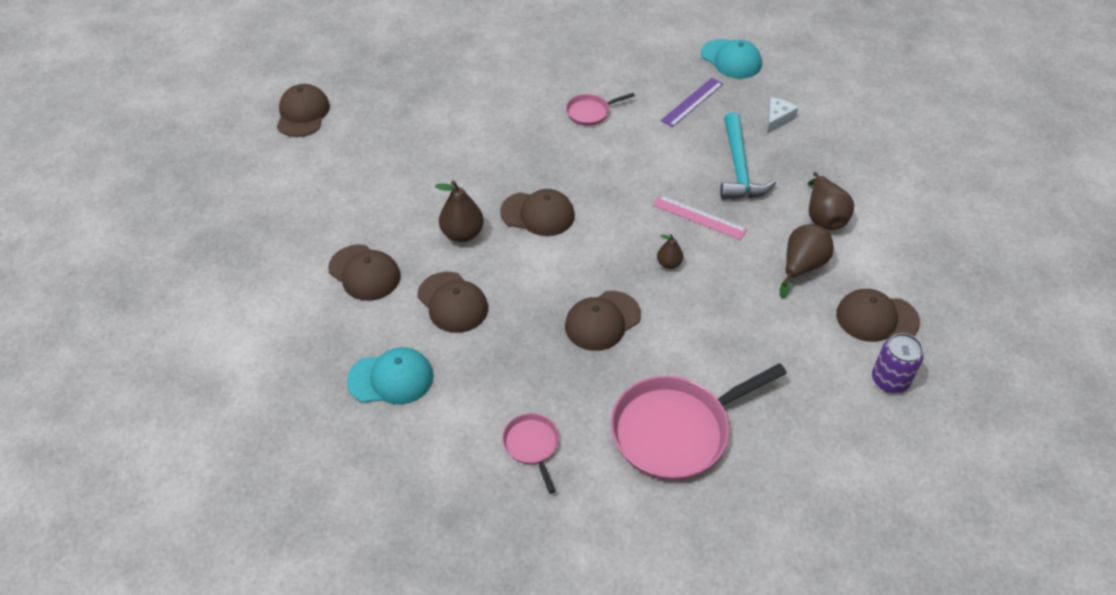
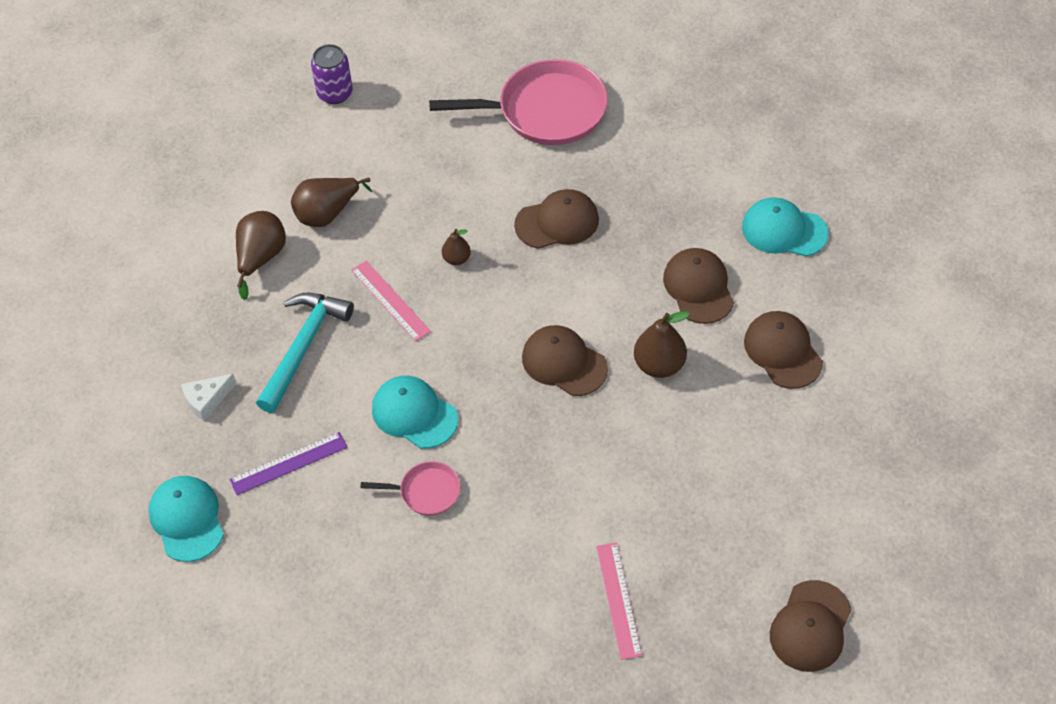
camera: 155 degrees left, 5 degrees up
(433, 94) = (618, 600): none -> pink ruler
(532, 445) = (675, 136): pink pan -> none
(628, 151) = (414, 414): none -> turquoise cap
(876, 318) = (299, 145): brown cap -> none

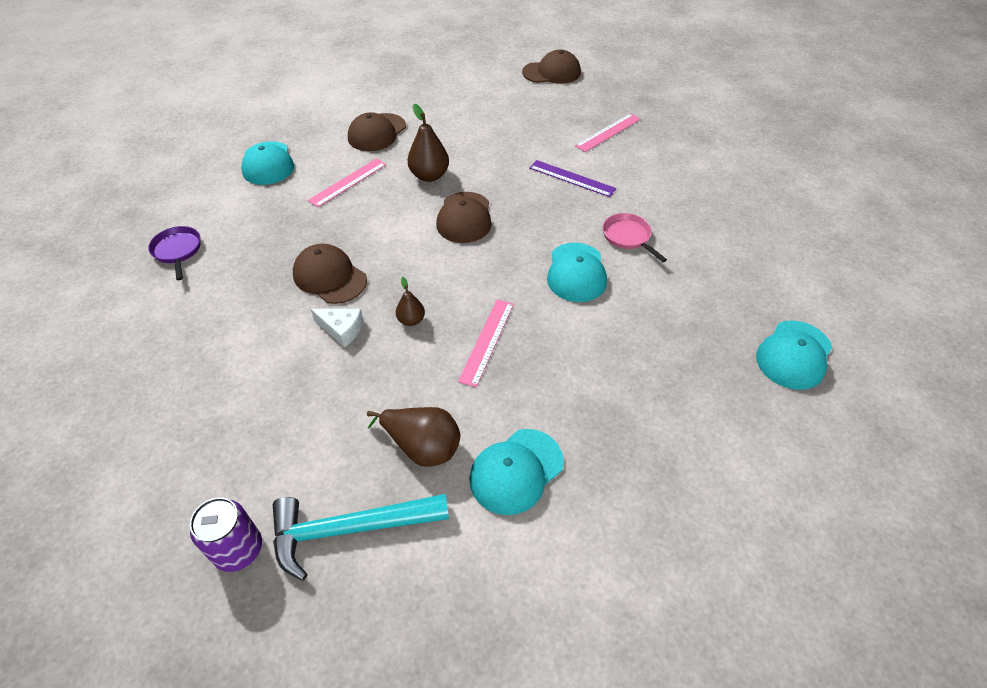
camera: 125 degrees left, 5 degrees down
(207, 400) = (693, 412): white cheese -> white cheese (342, 329)
(261, 258) = (516, 471): brown pear -> turquoise cap
(288, 463) = (686, 321): purple ruler -> purple ruler (572, 178)
(303, 347) = (582, 374): turquoise hammer -> turquoise hammer (350, 529)
(545, 111) = (192, 343): pink pan -> none
(678, 126) = (178, 251): none -> purple pan
(698, 288) = (348, 182): brown cap -> pink ruler

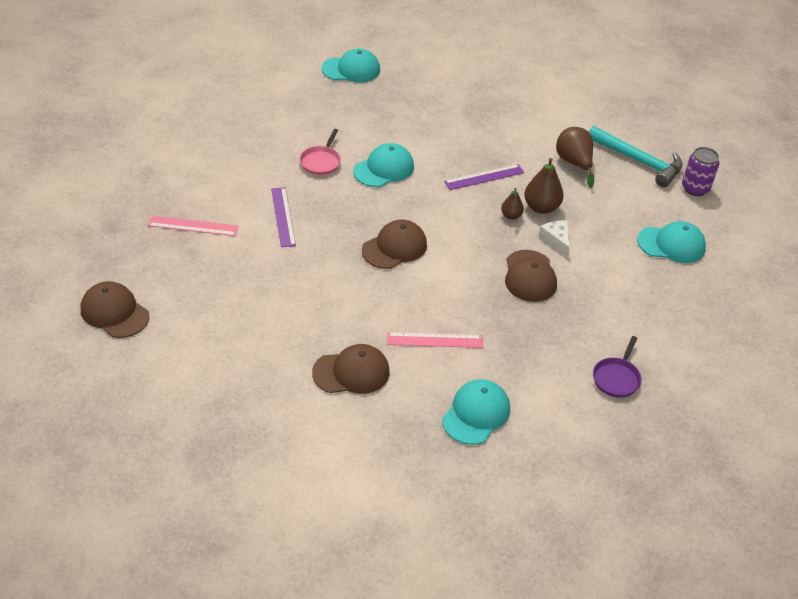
camera: 135 degrees left, 5 degrees down
(429, 176) = (370, 297): brown pear -> brown pear (541, 207)
(487, 341) = (484, 177): pink ruler -> purple ruler
(516, 471) = (542, 128): turquoise cap -> turquoise cap (671, 244)

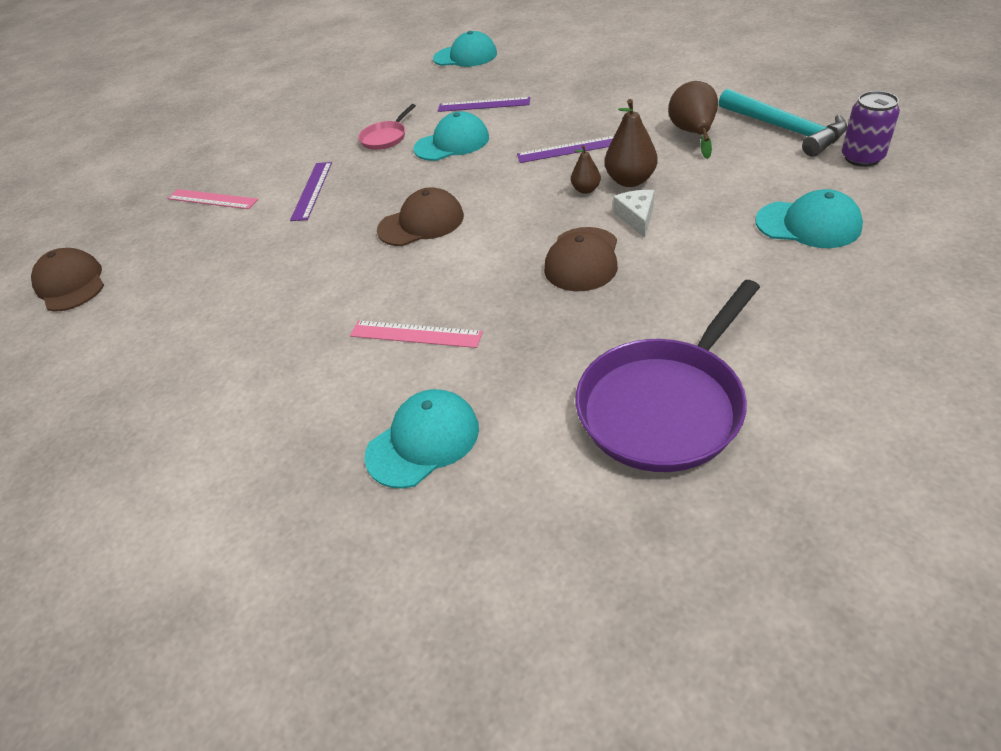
camera: 25 degrees right, 0 degrees up
(351, 372) = (285, 369): brown cap -> none
(393, 128) = (483, 105): none -> purple ruler
(616, 378) = (664, 405): purple pan -> purple pan, size x2.07

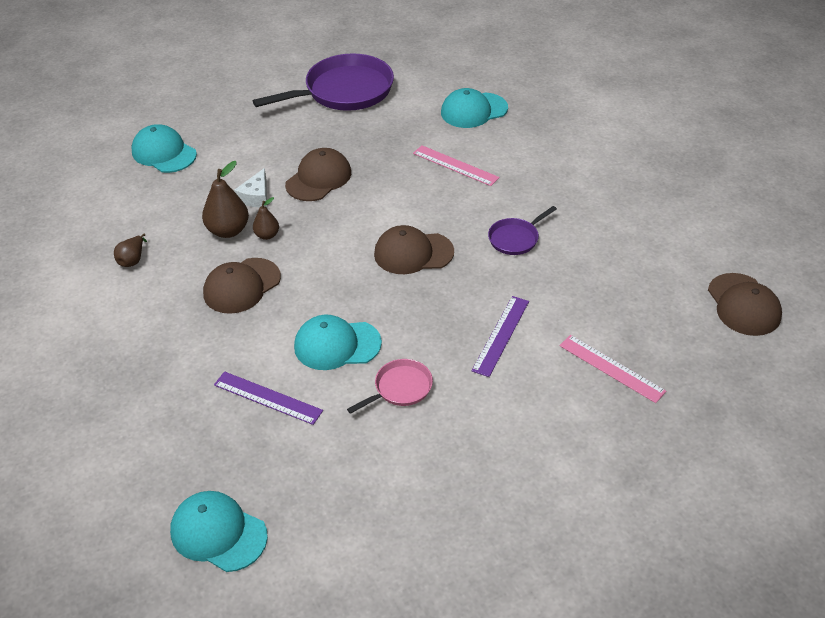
camera: 165 degrees left, 0 degrees up
(313, 271) = (515, 238): none -> purple pan
(569, 149) = (242, 286): purple ruler -> brown cap
(693, 133) = (133, 260): brown pear -> brown pear, size x0.58
(785, 129) = (69, 233): turquoise hammer -> none
(862, 158) = (64, 187): purple can -> none

